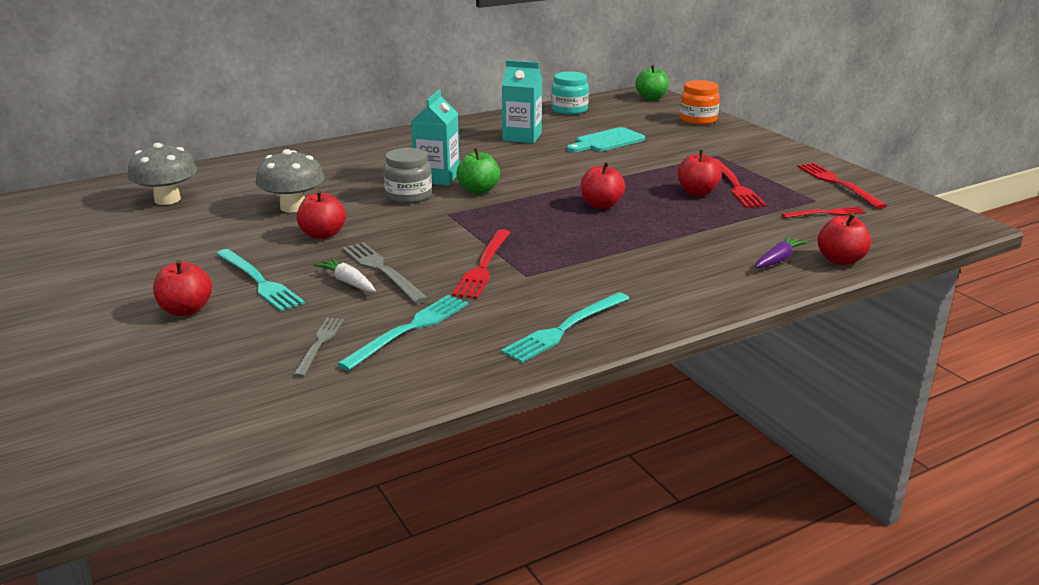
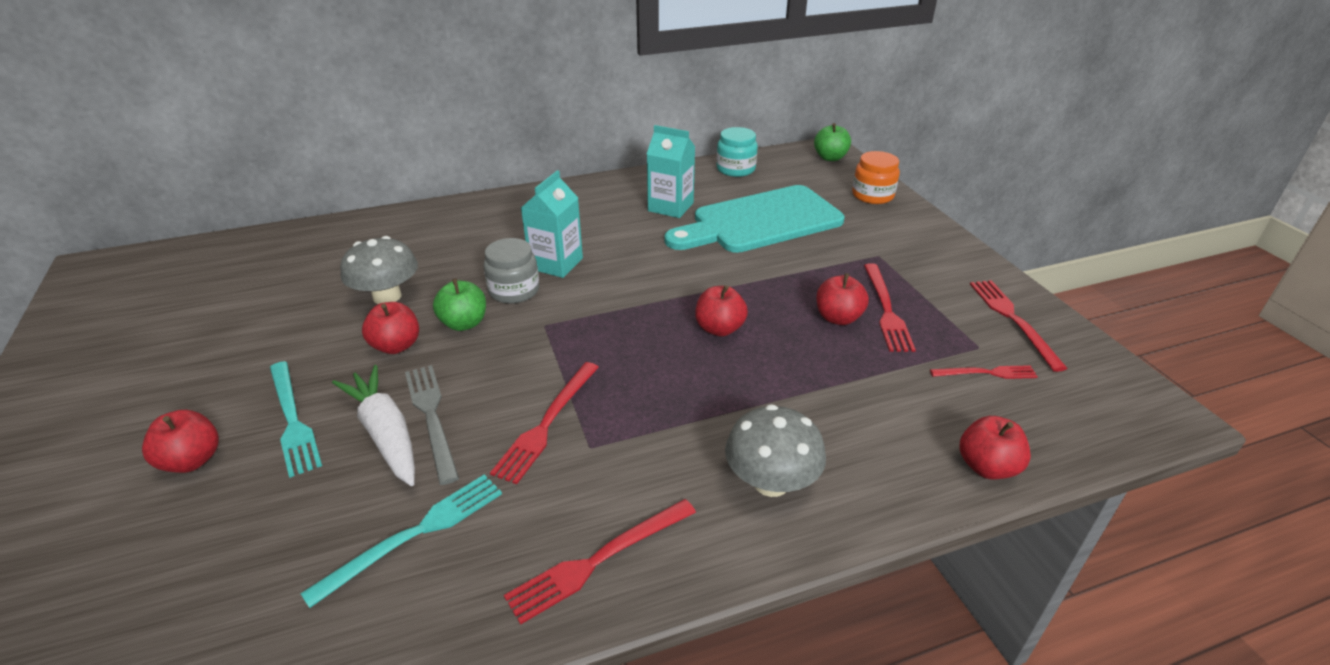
camera: 10 degrees right, 10 degrees up
(167, 200) = (269, 271): grey mushroom -> grey mushroom (771, 482)
(319, 344) = (302, 547): grey fork -> none
(348, 282) = (385, 433): white carrot -> white carrot, size x1.77
(478, 190) = (592, 289): green apple -> green apple (464, 323)
(565, 329) = (598, 560): turquoise fork -> red fork
(607, 141) = (760, 222): turquoise cutting board -> turquoise cutting board, size x1.93
(778, 259) = (906, 456): purple carrot -> none

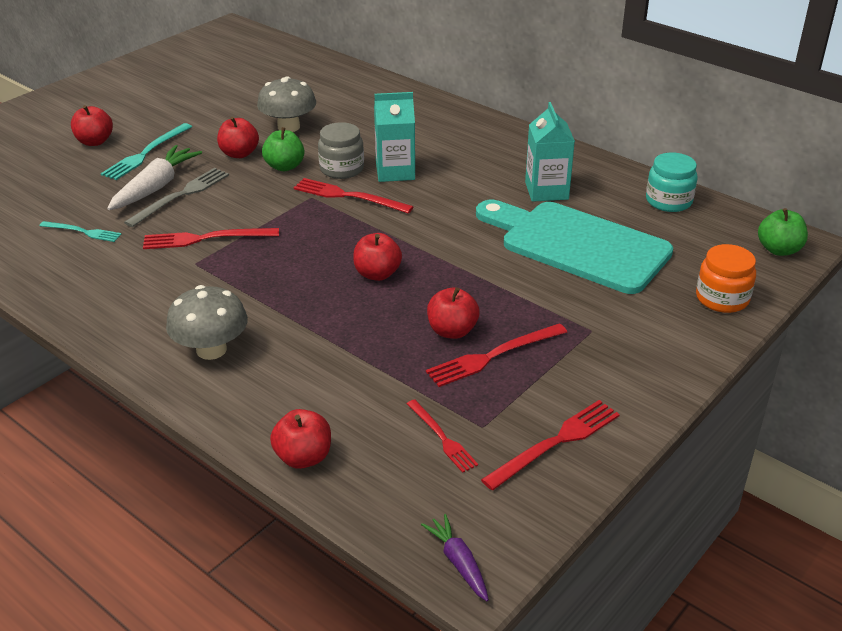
camera: 60 degrees right, 0 degrees up
(415, 534) = (83, 232): turquoise fork -> turquoise fork, size x0.65
(598, 560) = (98, 301): red fork -> red fork (348, 196)
(1152, 418) = (458, 562): none -> purple carrot

